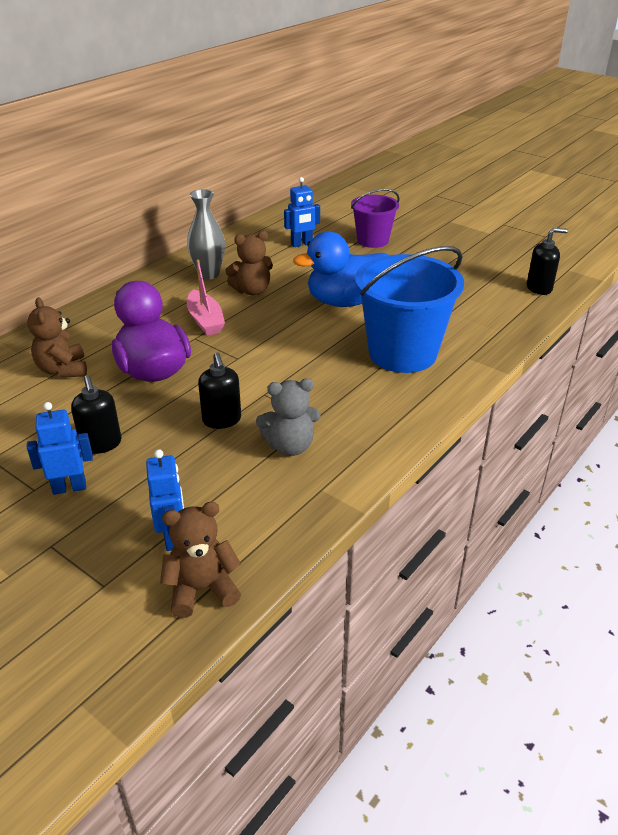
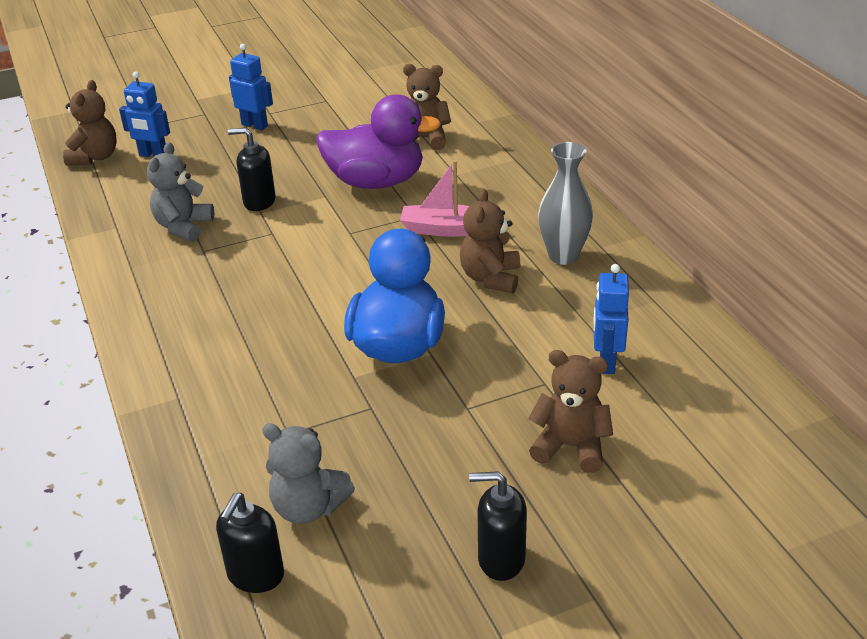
camera: 120 degrees right, 0 degrees up
(69, 487) = (255, 125): blue robot -> blue robot turned 75 degrees counterclockwise
(101, 444) = (292, 143): black soap dispenser -> black soap dispenser (500, 559)
(372, 240) = (570, 446): purple bucket -> brown teddy bear
(402, 353) = (242, 347): blue bucket -> none
(488, 289) = (308, 507): none -> grey teddy bear

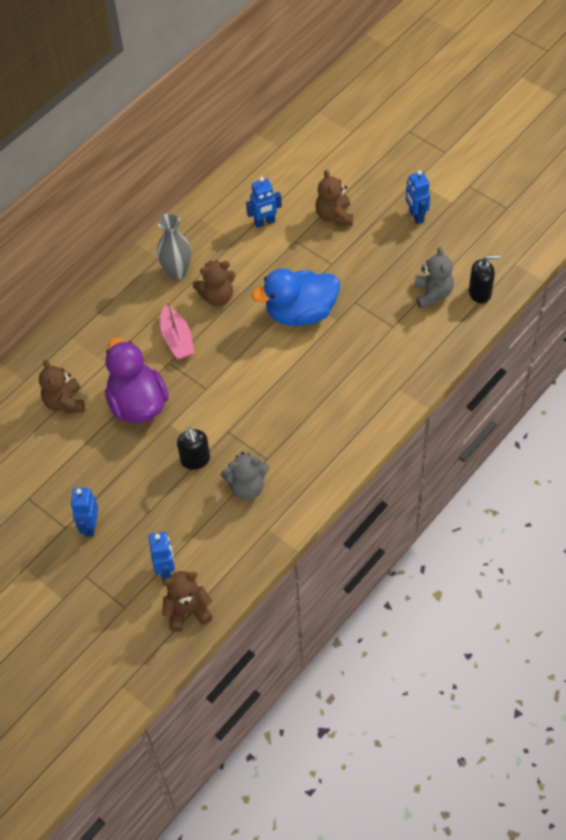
camera: 115 degrees left, 20 degrees up
(500, 559) = (416, 216): black soap dispenser -> blue robot

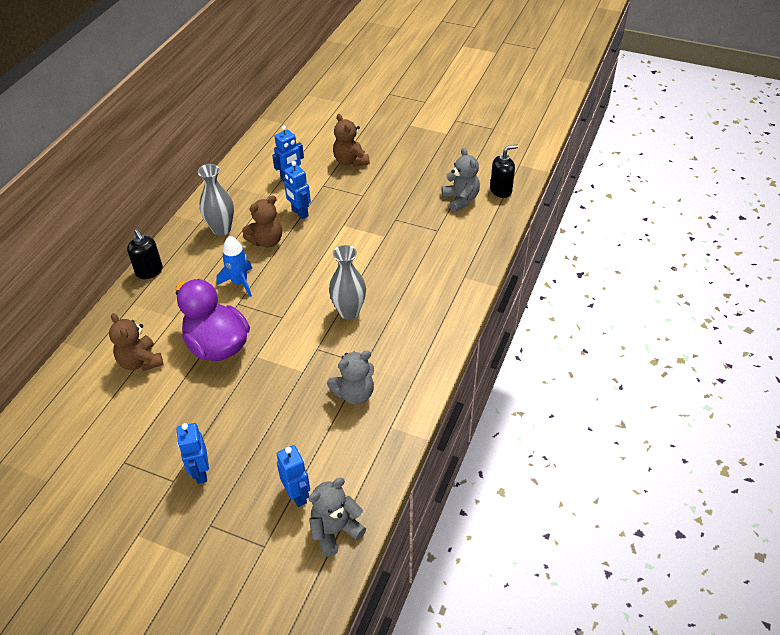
camera: 20 degrees left, 10 degrees down
(177, 339) = (239, 283): pink boat -> blue rocket
(187, 611) = (335, 530): brown teddy bear -> grey teddy bear
(195, 460) = (293, 381): black soap dispenser -> black soap dispenser (149, 271)
(271, 399) = (349, 312): none -> grey vase
(301, 313) = (349, 237): blue duck -> none
(416, 216) = (421, 148): blue robot -> blue robot (299, 213)

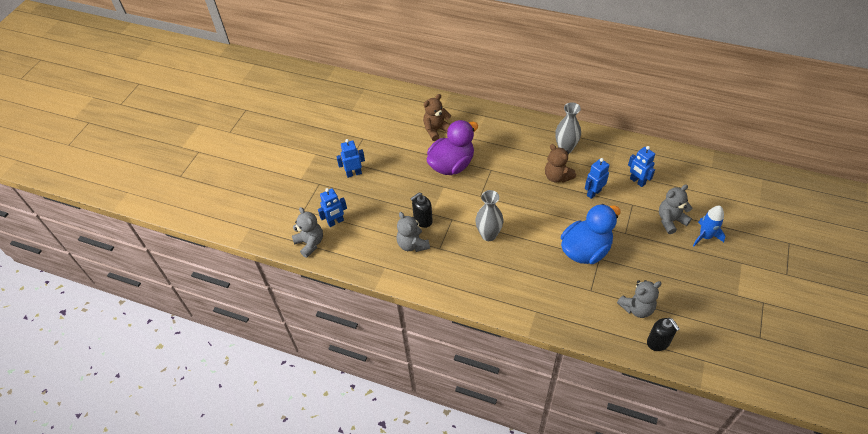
camera: 90 degrees right, 5 degrees up
(149, 271) = (516, 118): black soap dispenser -> black soap dispenser (423, 220)
(239, 283) = (511, 167): blue rocket -> blue rocket (705, 236)
(350, 161) = (670, 220): brown teddy bear -> grey teddy bear
(383, 228) = (585, 250): none -> blue duck

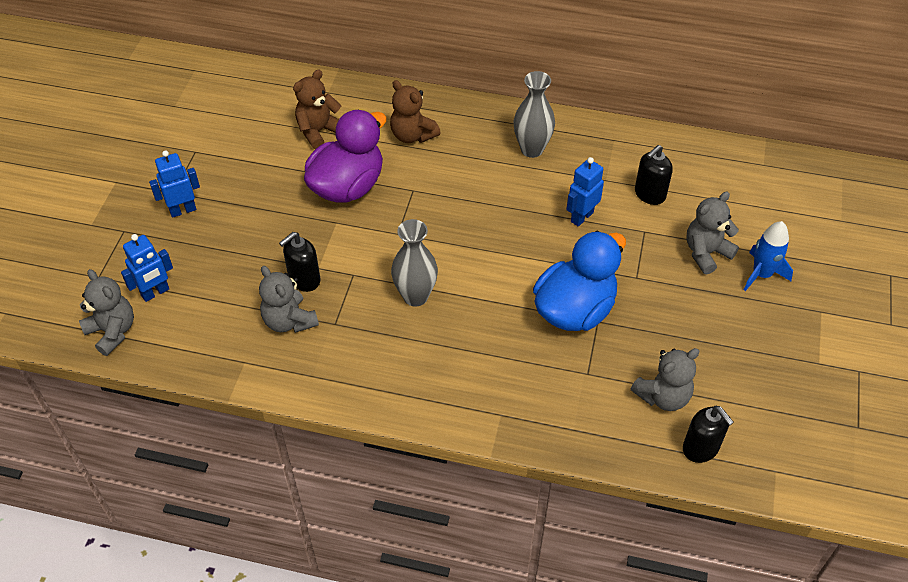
camera: 10 degrees left, 0 degrees up
(557, 177) = (521, 195): brown teddy bear -> brown teddy bear (412, 135)
(637, 181) = (649, 194): blue robot -> black soap dispenser

